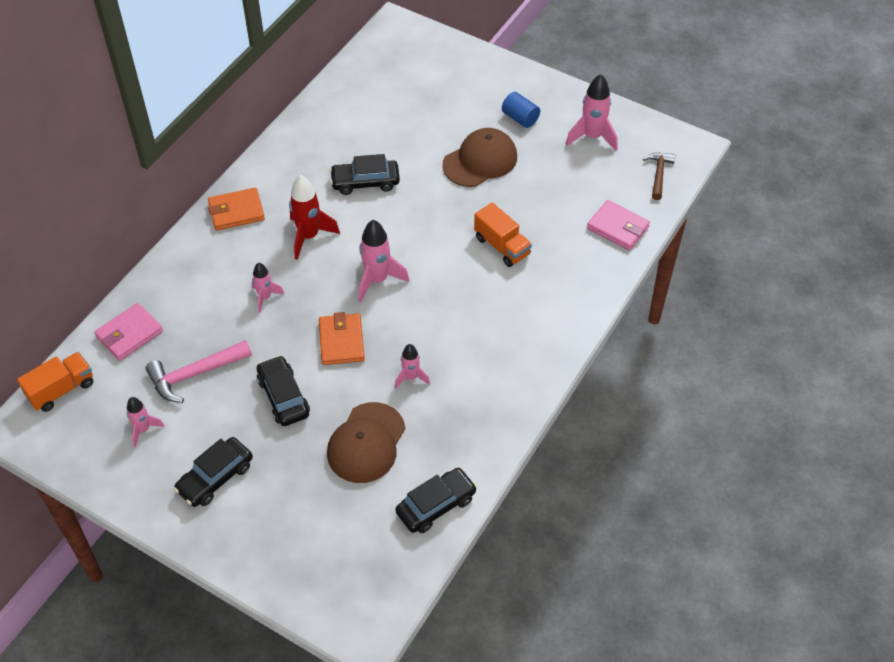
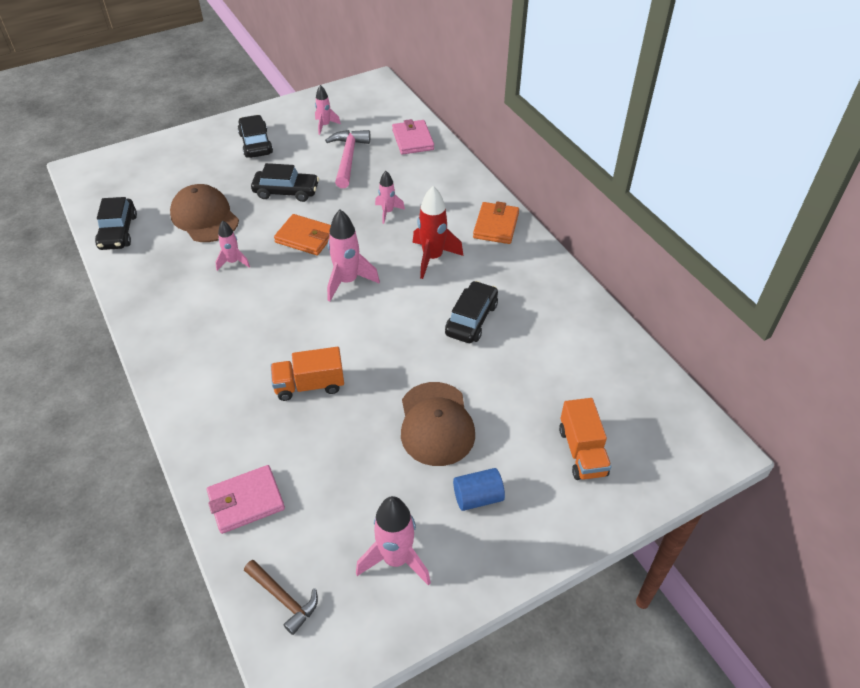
camera: 120 degrees right, 5 degrees down
(61, 390) = (391, 103): orange truck -> orange truck (582, 452)

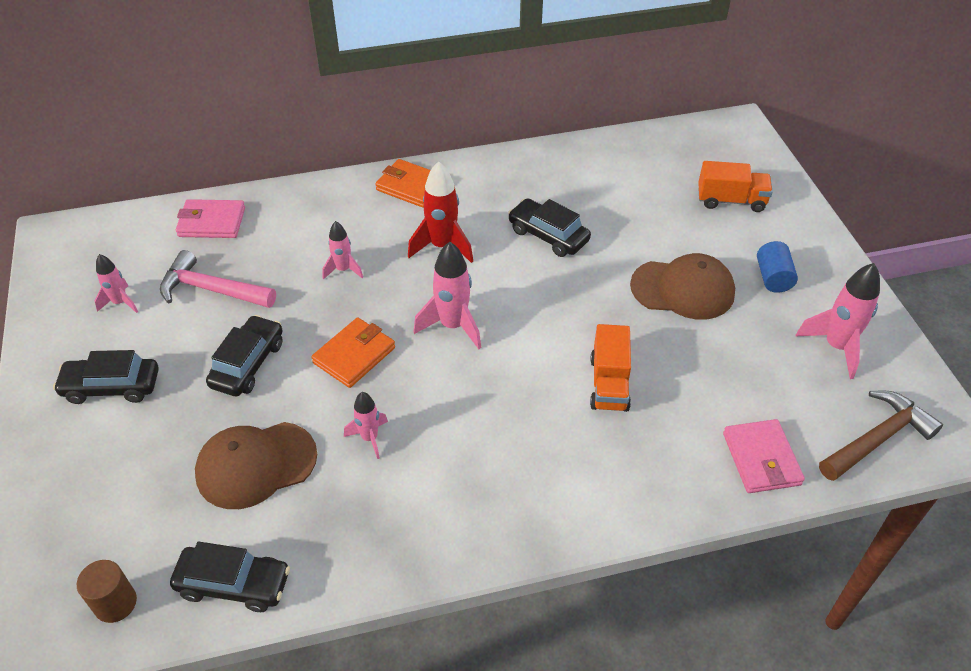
camera: 75 degrees left, 0 degrees up
(105, 192) = (115, 603): none -> brown cylinder
(284, 599) = (877, 438): brown hammer -> brown hammer, size x1.53

